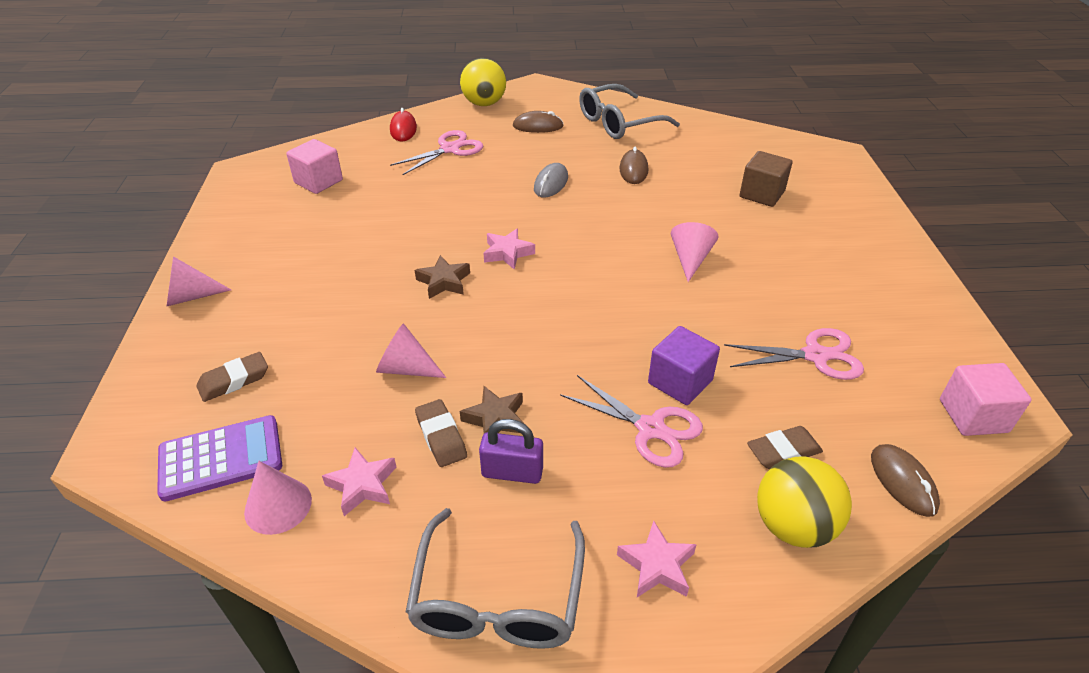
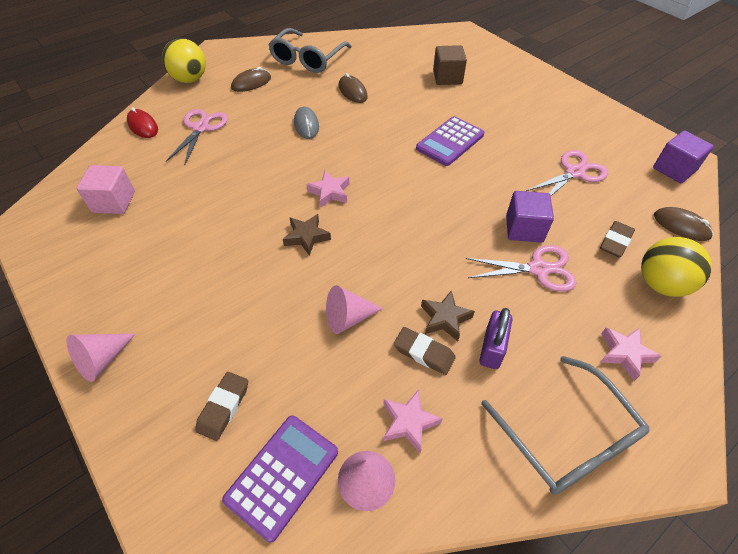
camera: 35 degrees left, 10 degrees up
(512, 472) = (492, 348): purple padlock -> purple padlock turned 45 degrees counterclockwise
(690, 259) = (450, 142): pink cone -> purple calculator
(973, 416) = (674, 169): pink cube -> purple cube

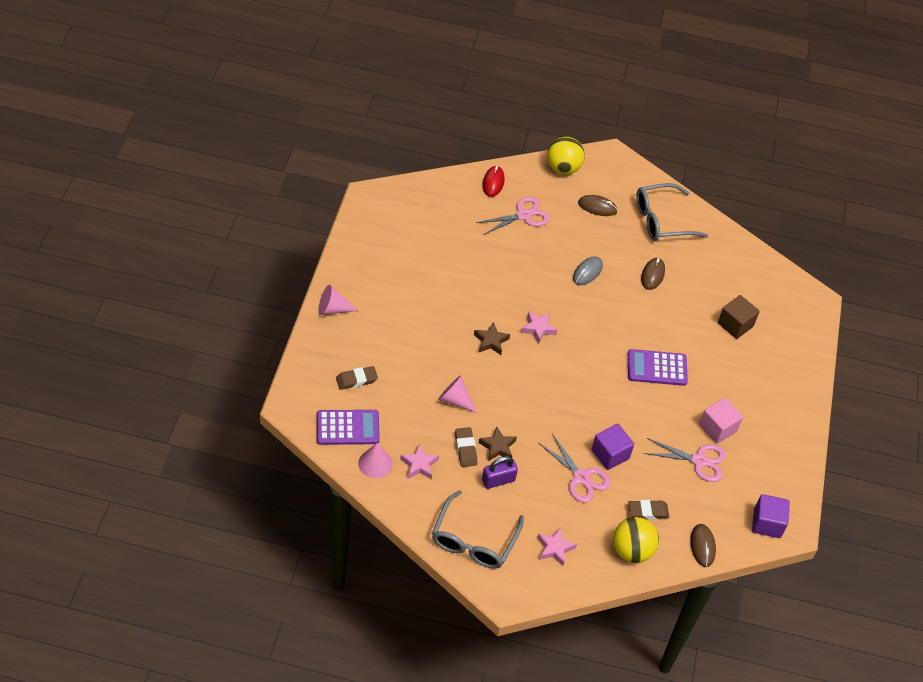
camera: 45 degrees right, 0 degrees up
(114, 202) = (422, 224): pink cube -> pink cube (717, 428)

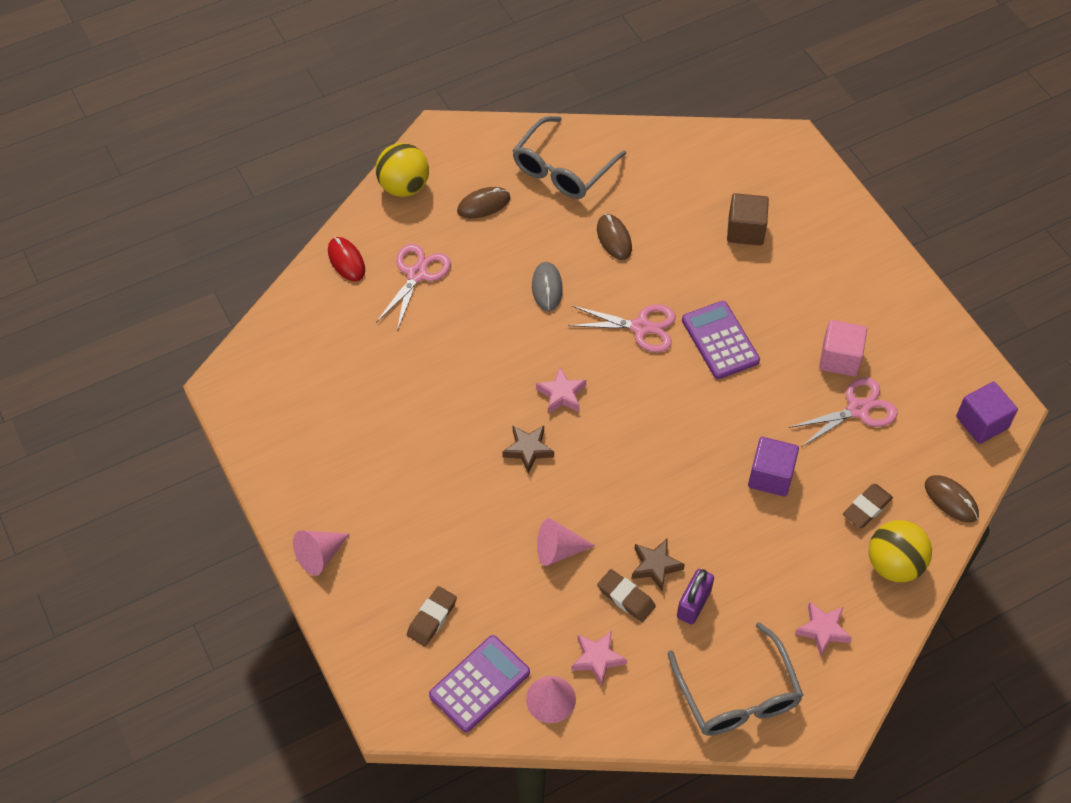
camera: 35 degrees left, 5 degrees up
(581, 477) = (769, 527): pink scissors -> pink scissors (641, 327)
(657, 368) = (720, 340): purple calculator -> purple calculator turned 105 degrees clockwise

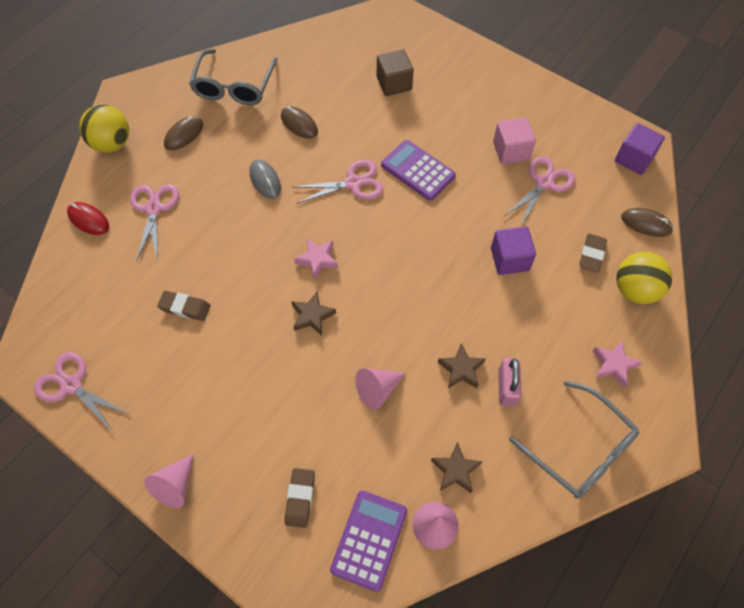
camera: 25 degrees left, 5 degrees up
(262, 421) = (71, 385): none -> pink scissors
(597, 659) = (455, 470): pink star -> brown star
(626, 597) = (451, 406): brown eraser -> brown eraser (185, 307)
(693, 604) = (506, 387): purple padlock -> pink padlock

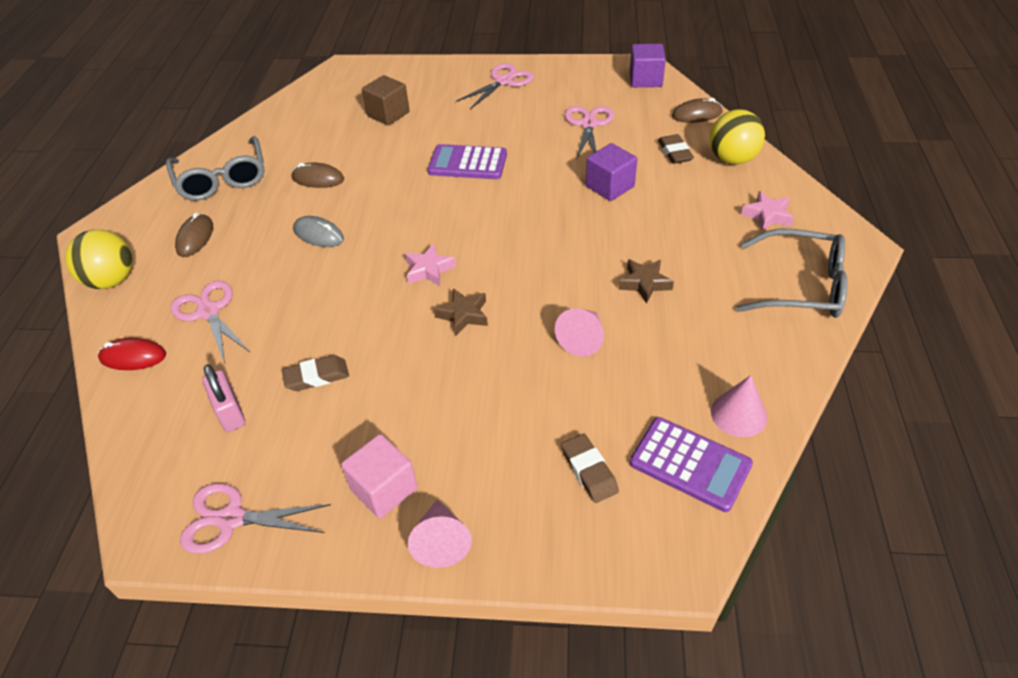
camera: 30 degrees left, 15 degrees down
(353, 183) = (413, 198): pink scissors -> pink scissors (503, 81)
(369, 540) = (690, 464): purple calculator -> purple calculator turned 135 degrees clockwise
(455, 470) = (714, 361): brown star -> none
(506, 387) = (697, 276): pink padlock -> pink padlock (230, 412)
(511, 151) = (539, 116): pink cube -> pink cube (384, 489)

